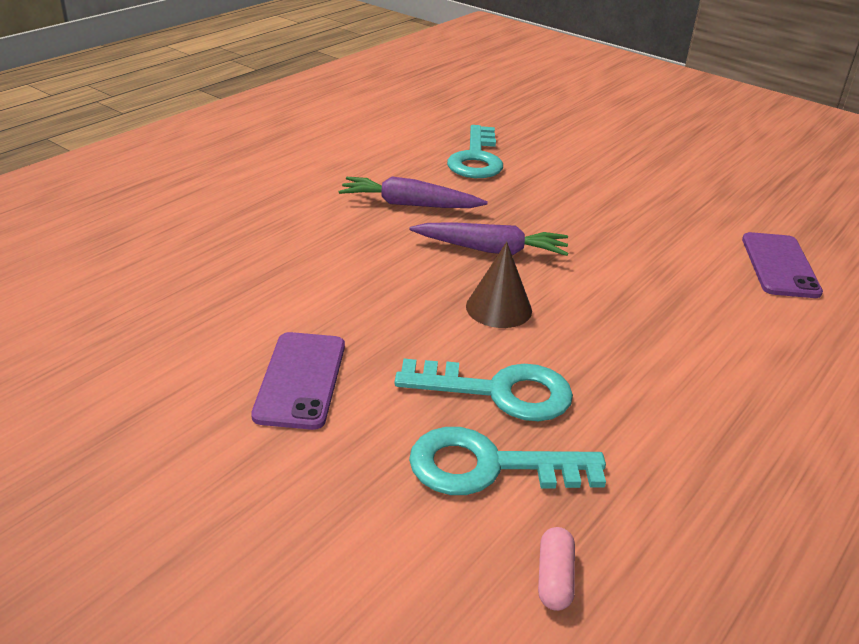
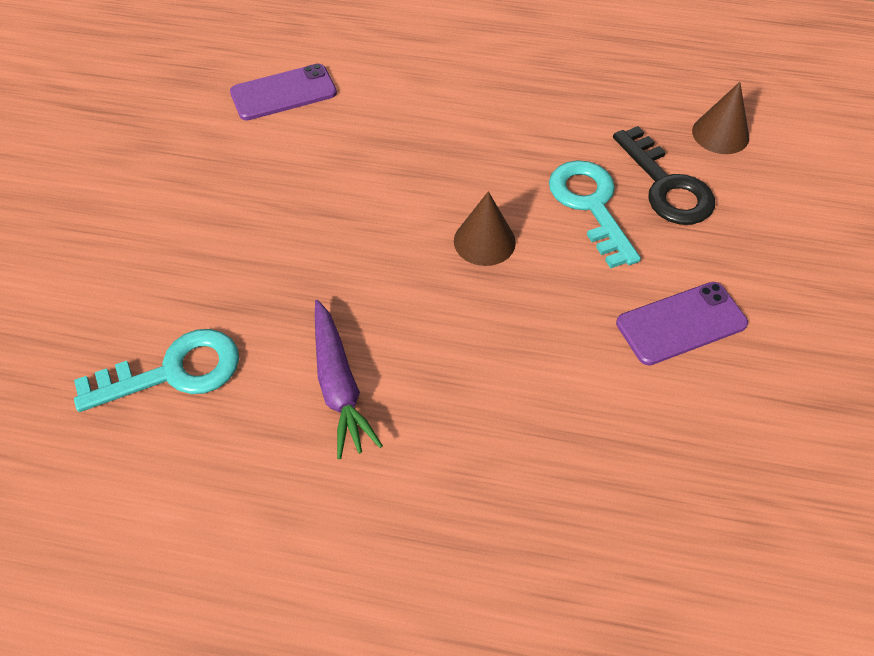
camera: 115 degrees left, 20 degrees up
(489, 466) = (666, 186): turquoise key -> black key
(492, 250) = (389, 279): purple carrot -> none
(554, 578) = (720, 134): pink capsule -> brown cone

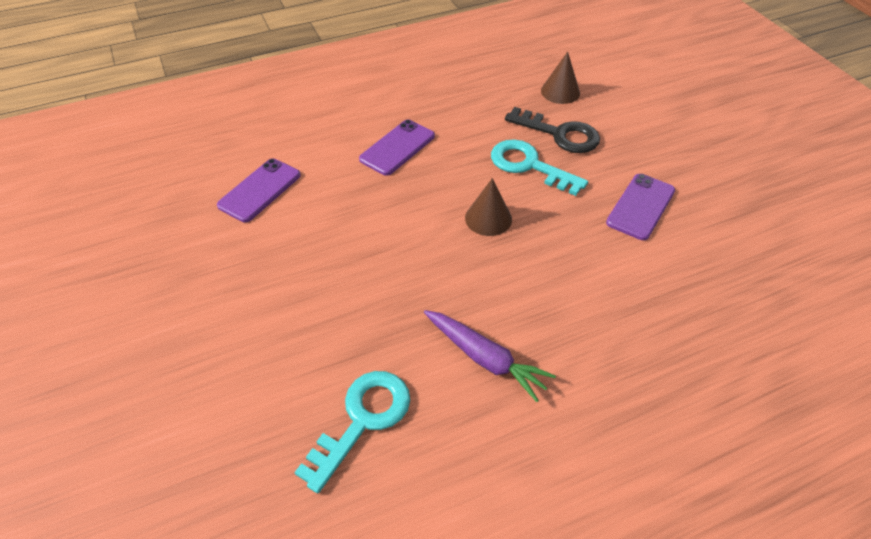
camera: 35 degrees left, 5 degrees down
(461, 113) = (397, 147): none -> purple phone

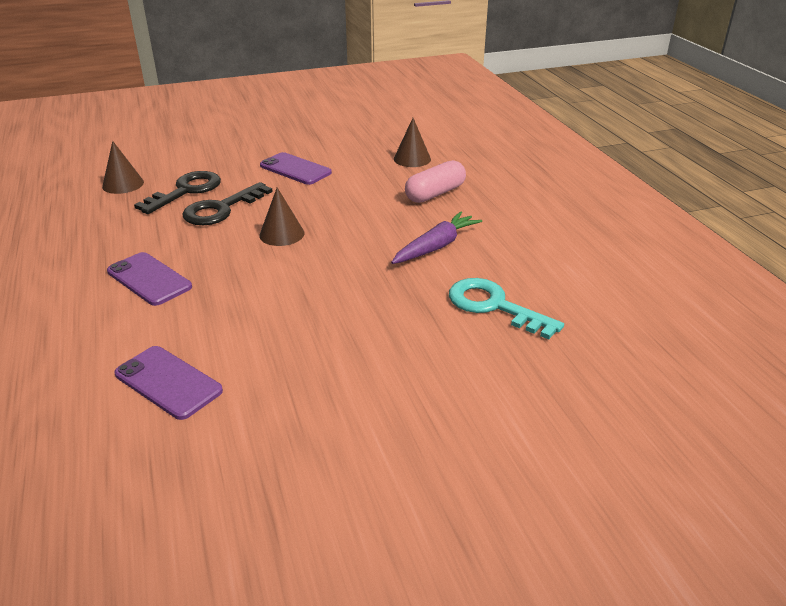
camera: 85 degrees left, 15 degrees down
(529, 166) = (221, 209): turquoise key -> black key
(623, 352) = (435, 194): none -> pink capsule
(721, 321) = (412, 159): none -> brown cone

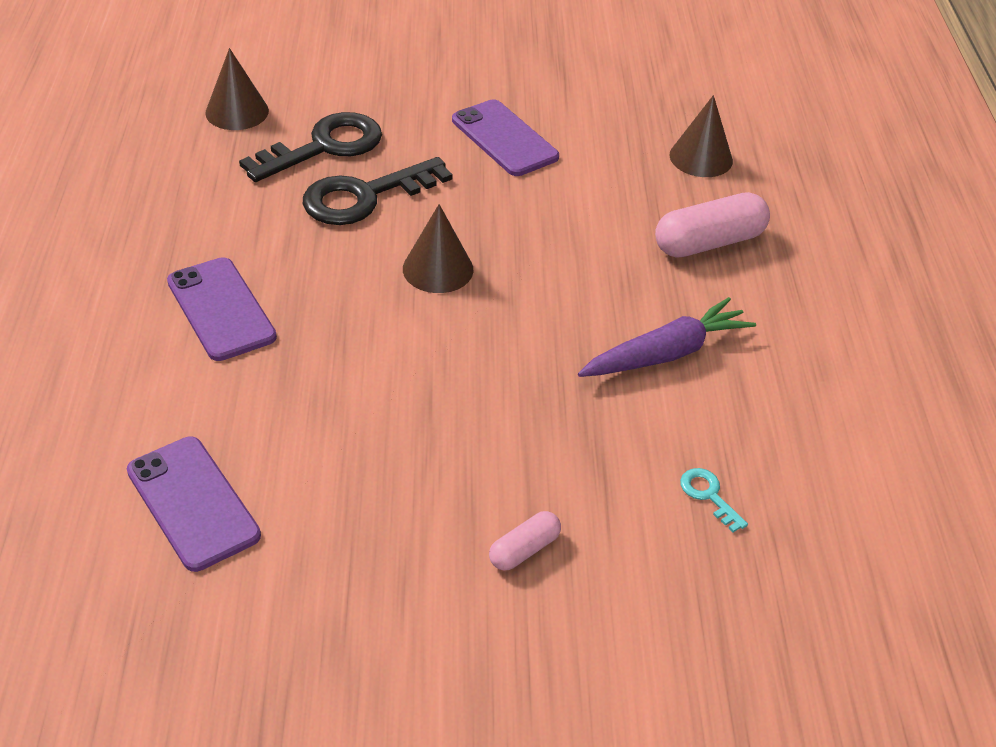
camera: 15 degrees right, 10 degrees up
(397, 357) = (524, 550): none -> pink capsule
(494, 306) = (709, 496): turquoise key -> turquoise key, size x0.44

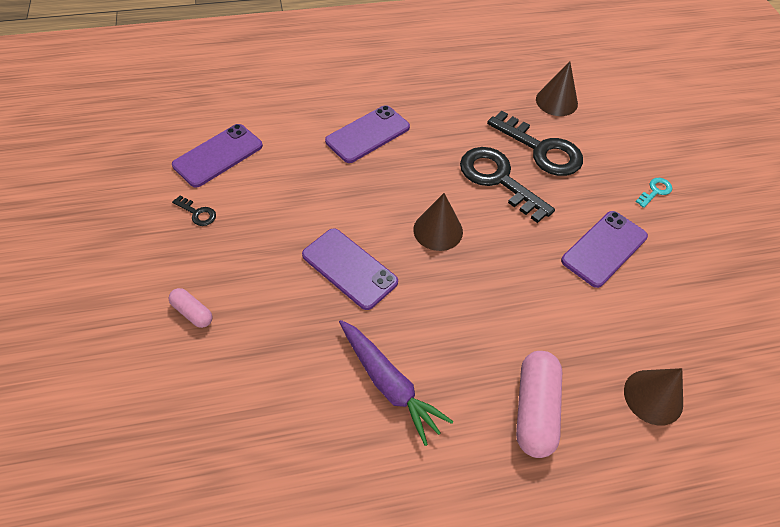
camera: 80 degrees right, 10 degrees up
(322, 537) = (197, 213): none -> black key
(482, 366) = (349, 268): none -> purple phone
(709, 242) = (535, 409): pink capsule -> pink capsule turned 45 degrees clockwise
(709, 496) = (247, 423): turquoise key -> turquoise key (655, 191)

